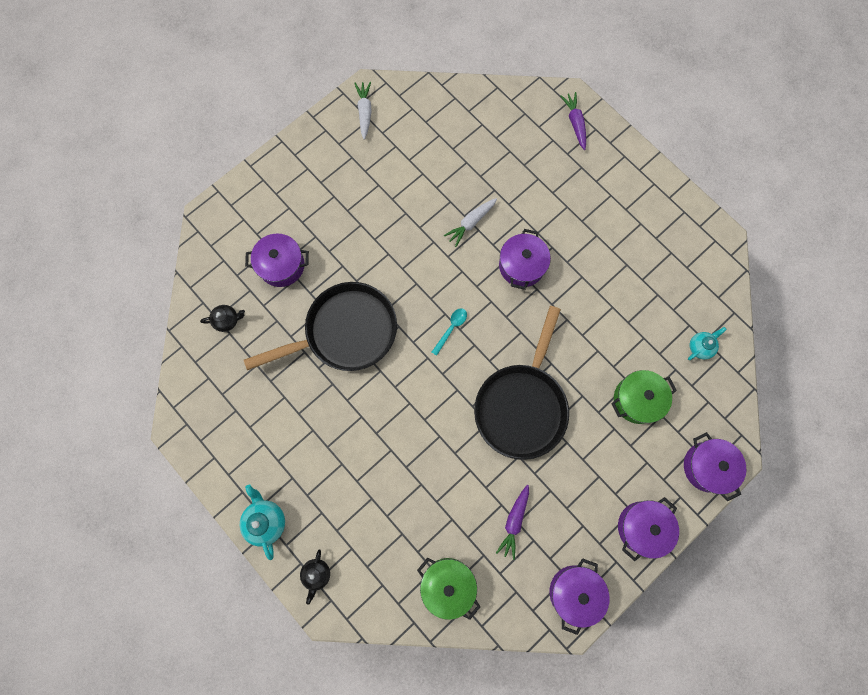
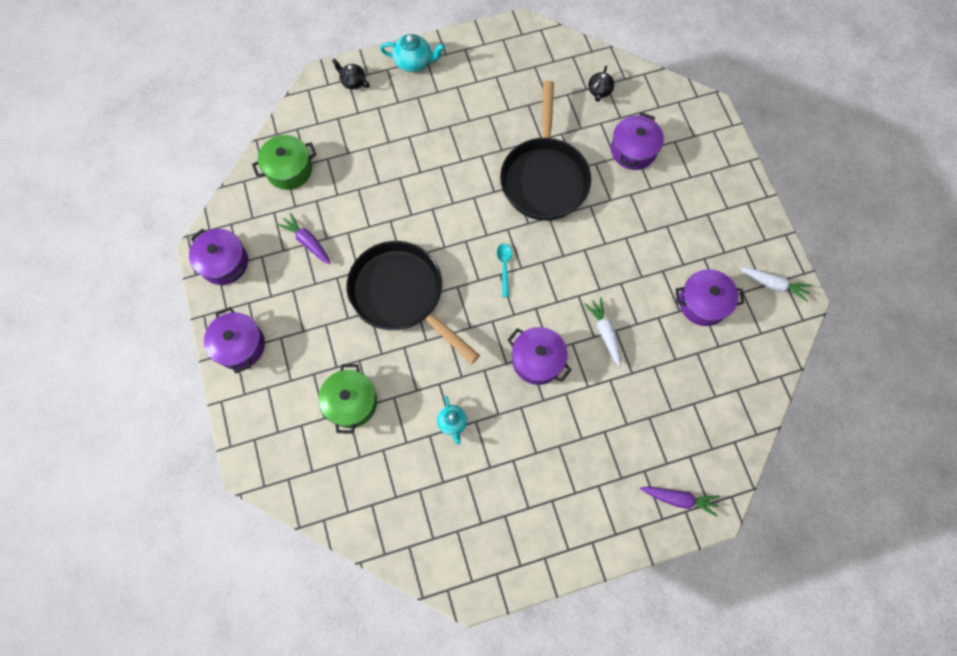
camera: 115 degrees right, 5 degrees down
(451, 328) = (504, 267): turquoise spoon -> turquoise spoon turned 150 degrees counterclockwise
(700, 347) = (368, 495): turquoise teapot -> turquoise teapot (452, 422)
(707, 467) = (255, 434): purple pot -> purple pot (703, 303)

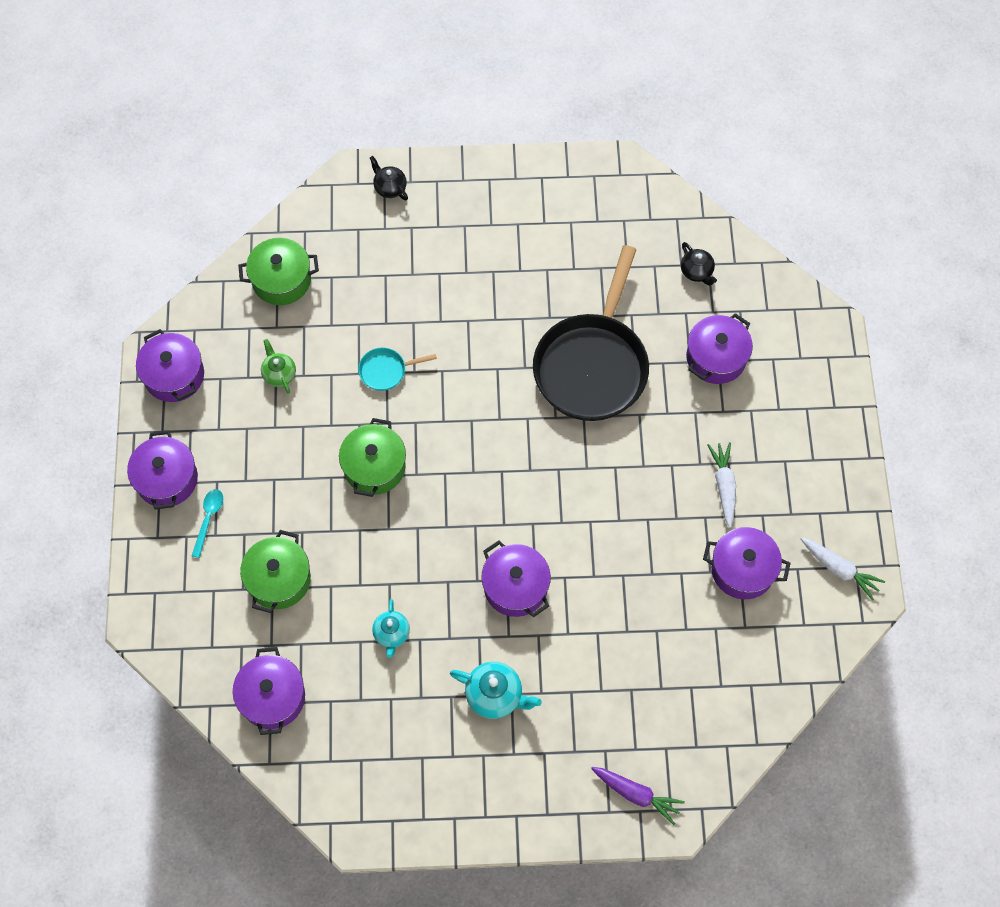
camera: 15 degrees right, 5 degrees down
(307, 241) = (279, 374): purple carrot -> green teapot
(372, 499) = (272, 697): none -> purple pot
(389, 219) = (386, 371): none -> turquoise pan
(401, 295) = (374, 467): black pan -> green pot
(414, 62) = (472, 180): turquoise teapot -> turquoise teapot (495, 695)
(504, 267) = (509, 463): turquoise spoon -> turquoise spoon (208, 519)
(599, 91) = (696, 272): black teapot -> black teapot turned 60 degrees counterclockwise
(604, 332) = (608, 574): white carrot -> white carrot (724, 485)

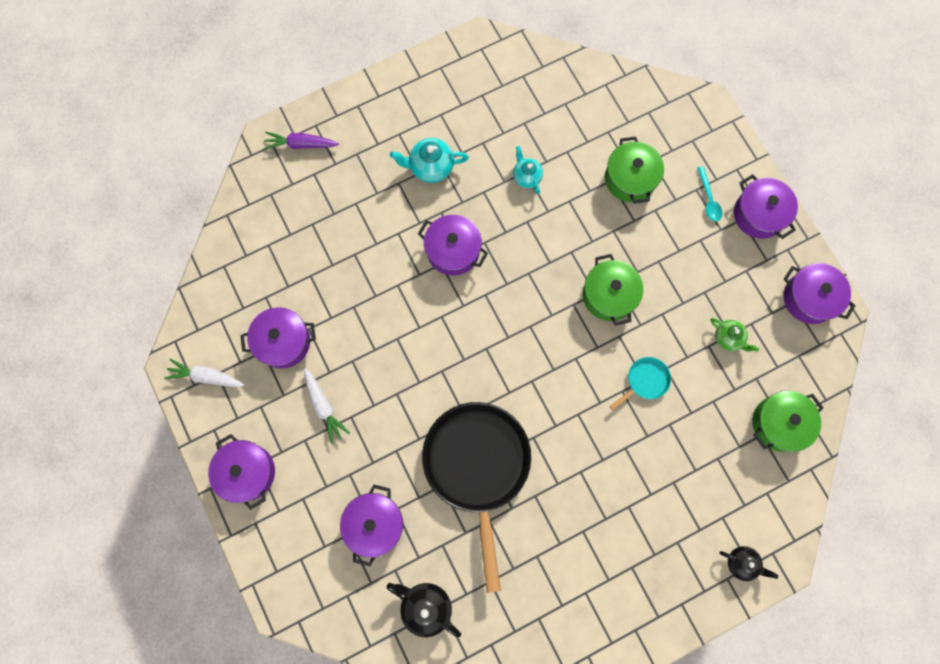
camera: 155 degrees right, 10 degrees up
(272, 697) = (586, 98): purple pot -> purple pot (247, 472)
(696, 272) = (425, 606): black teapot -> black teapot, size x1.50

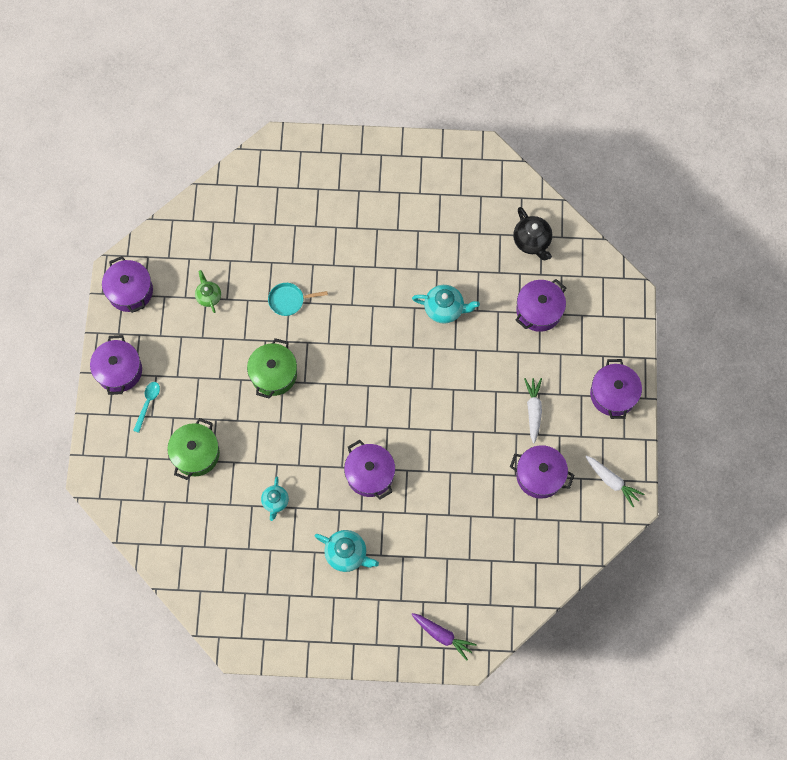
camera: 150 degrees left, 5 degrees down
(477, 466) = (444, 309): black pan -> turquoise teapot
(742, 563) = (304, 155): black teapot -> none
(779, 423) = (216, 223): green pot -> none

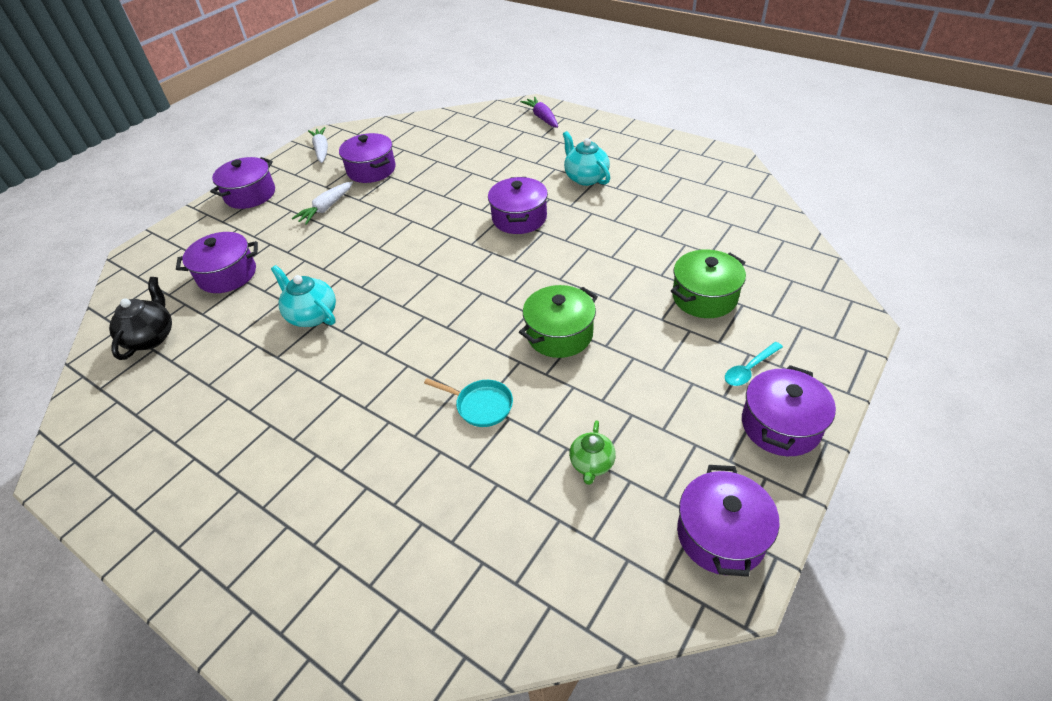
camera: 145 degrees left, 25 degrees down
(275, 502) = (632, 230): turquoise teapot -> none

